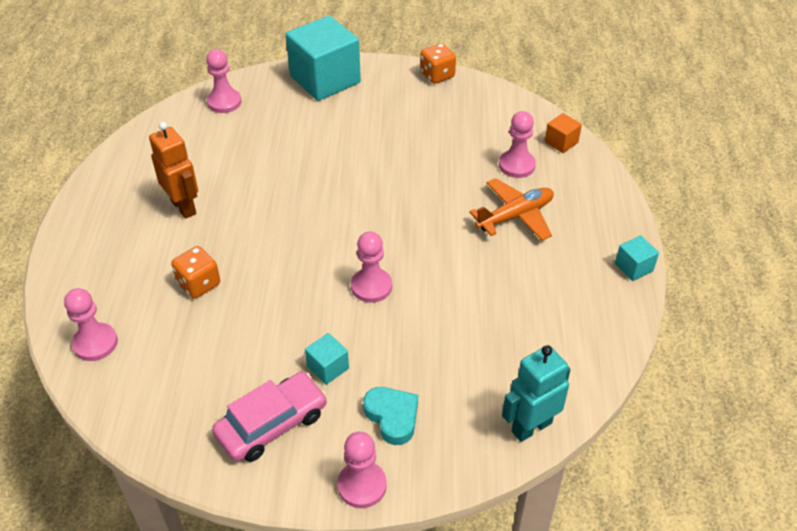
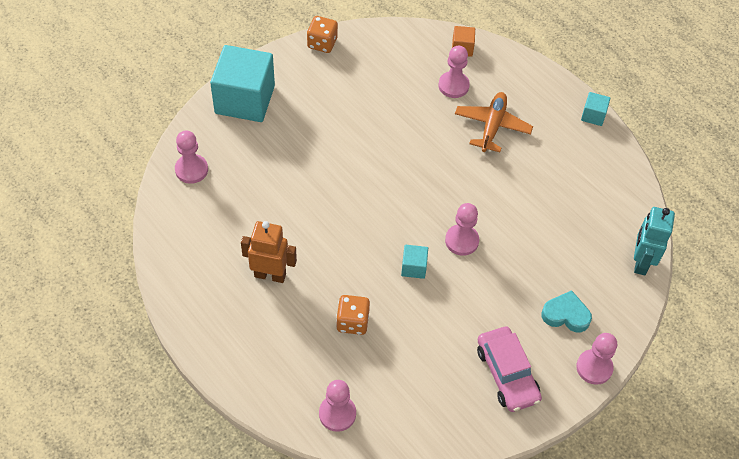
camera: 45 degrees left, 10 degrees up
(272, 424) = (507, 374): pink car -> pink car turned 150 degrees clockwise
(328, 367) = (497, 314): turquoise cube -> turquoise cube (413, 267)

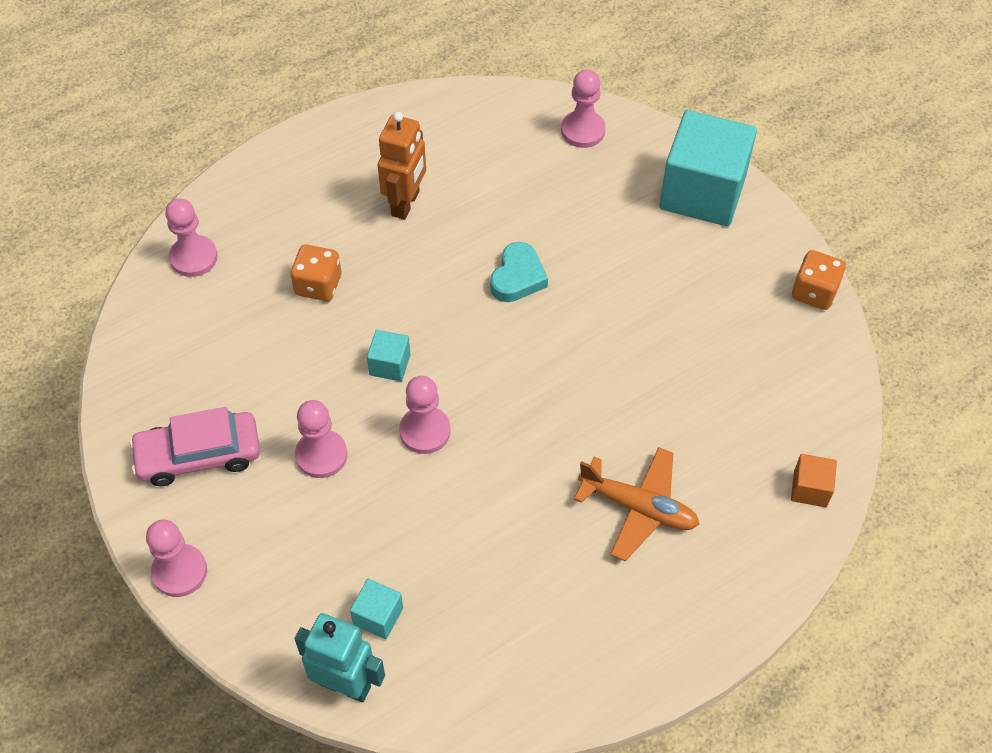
camera: 100 degrees right, 0 degrees up
(453, 86) = (726, 463): pink pawn -> pink pawn (321, 455)
(566, 315) = (273, 550): turquoise heart -> turquoise heart (518, 277)
(593, 115) = (654, 676): turquoise cube -> turquoise cube (378, 616)

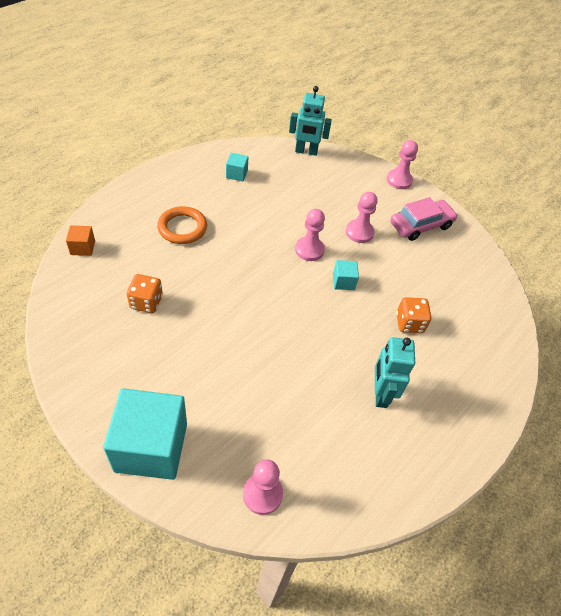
camera: 160 degrees right, 5 degrees down
(194, 257) = (496, 329): pink pawn -> none
(378, 616) = (301, 174): turquoise cube -> turquoise cube (236, 174)
(406, 203) = (380, 394): orange robot -> turquoise robot
(518, 277) = (282, 349): turquoise heart -> none
(638, 508) = (182, 228): orange plane -> orange ring
(814, 292) = (64, 371): orange dice -> orange dice (146, 302)

